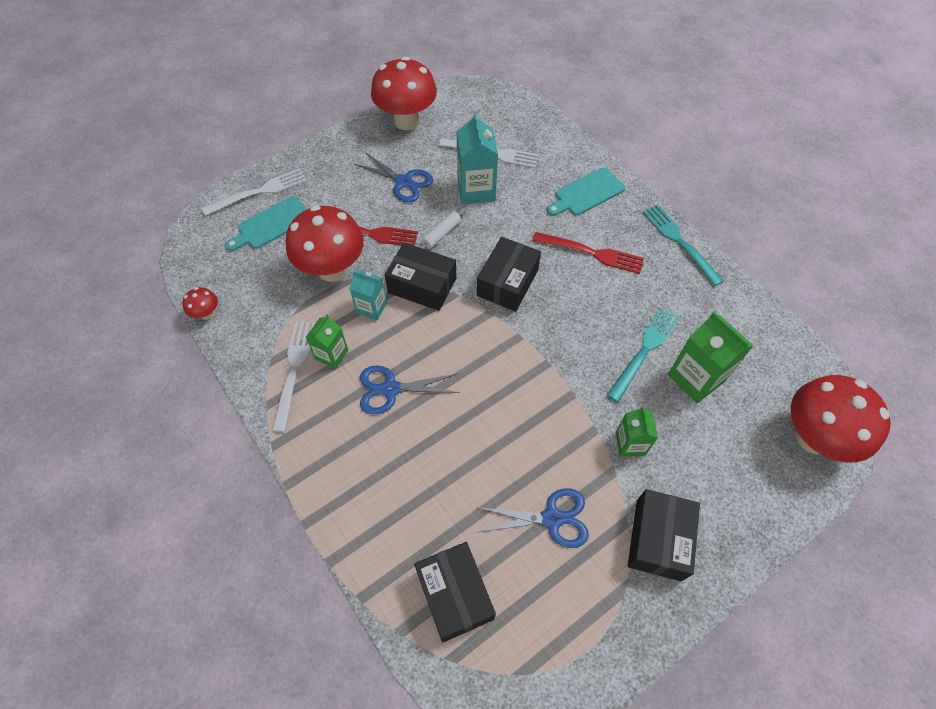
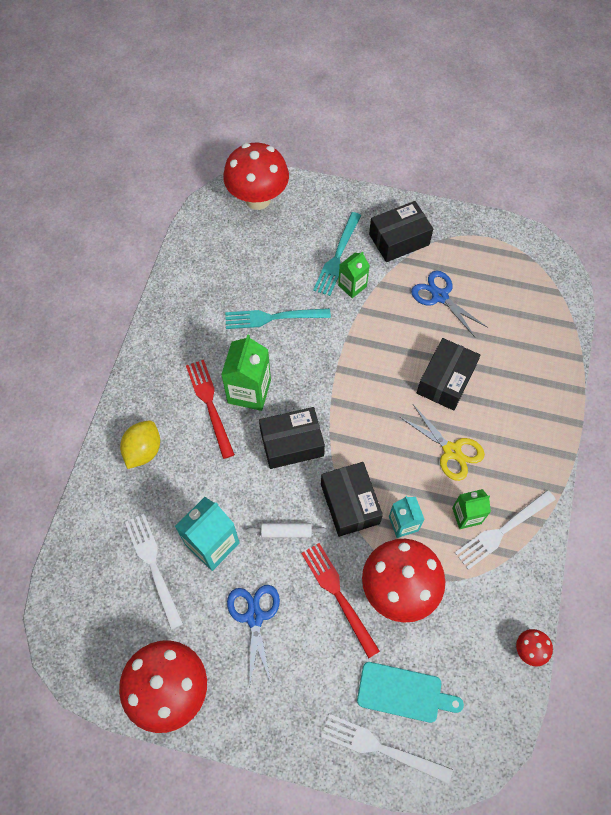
camera: 130 degrees left, 5 degrees up
(390, 389) = (452, 451): blue scissors -> yellow scissors
(454, 595) = (529, 314): black box -> black box (445, 380)
(587, 193) = (143, 450): turquoise cutting board -> yellow lemon
(679, 241) = (146, 352): turquoise fork -> turquoise fork (337, 257)
(696, 378) = (268, 277): green carton -> green carton (249, 391)

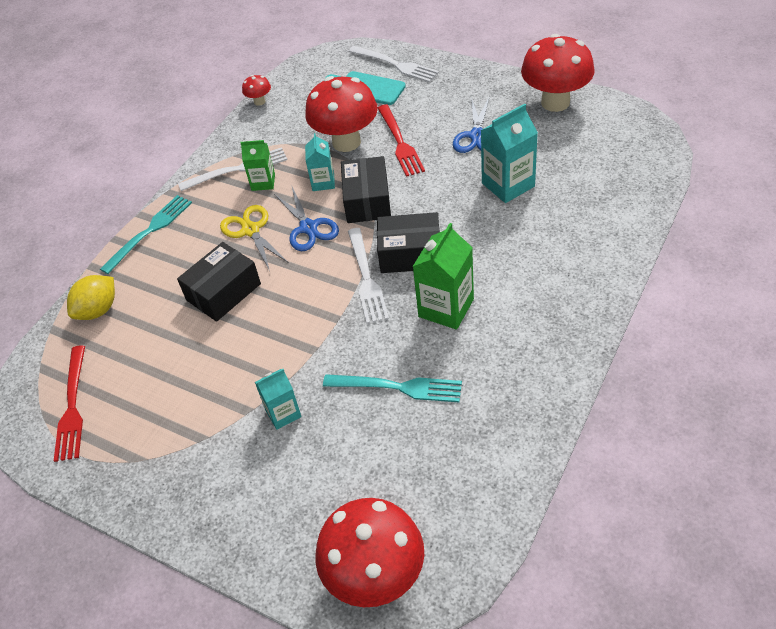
camera: 160 degrees left, 15 degrees down
(143, 450) = (574, 265): yellow lemon -> yellow lemon (98, 310)
(153, 565) = (567, 175): white fork -> white fork (366, 279)
(209, 404) = (495, 300): red fork -> red fork (72, 407)
(286, 532) = (434, 186): white rolling pin -> none
(337, 257) = (287, 457): turquoise fork -> turquoise fork (150, 231)
(352, 286) = (283, 413): green carton -> turquoise carton
(399, 239) = (194, 469): black box -> none
(439, 296) = (181, 384): blue scissors -> blue scissors (308, 228)

